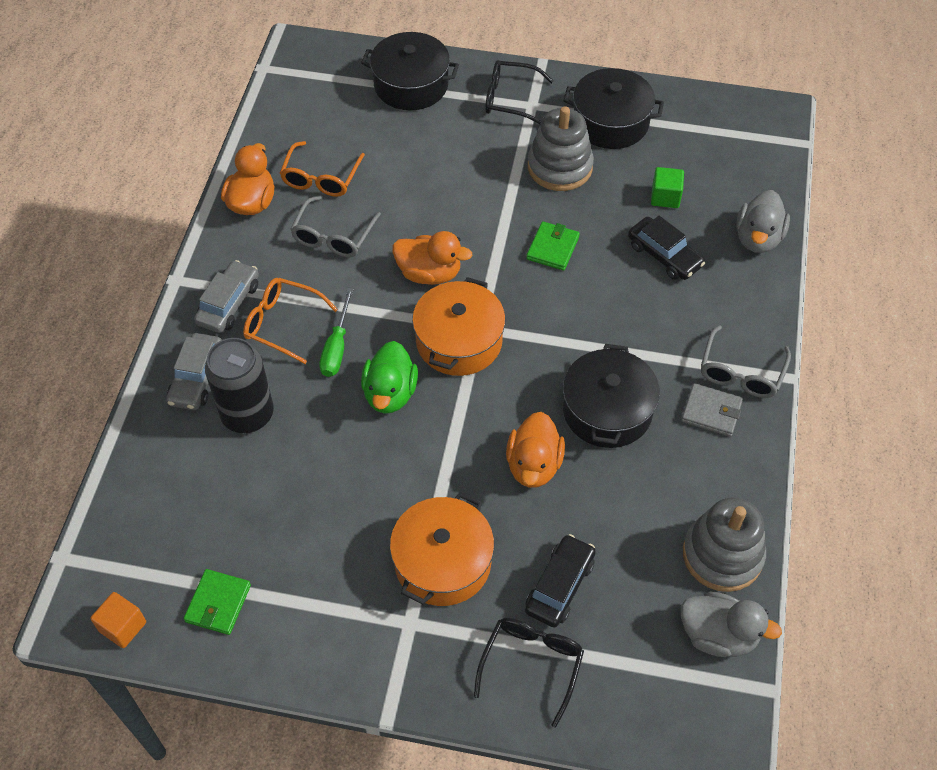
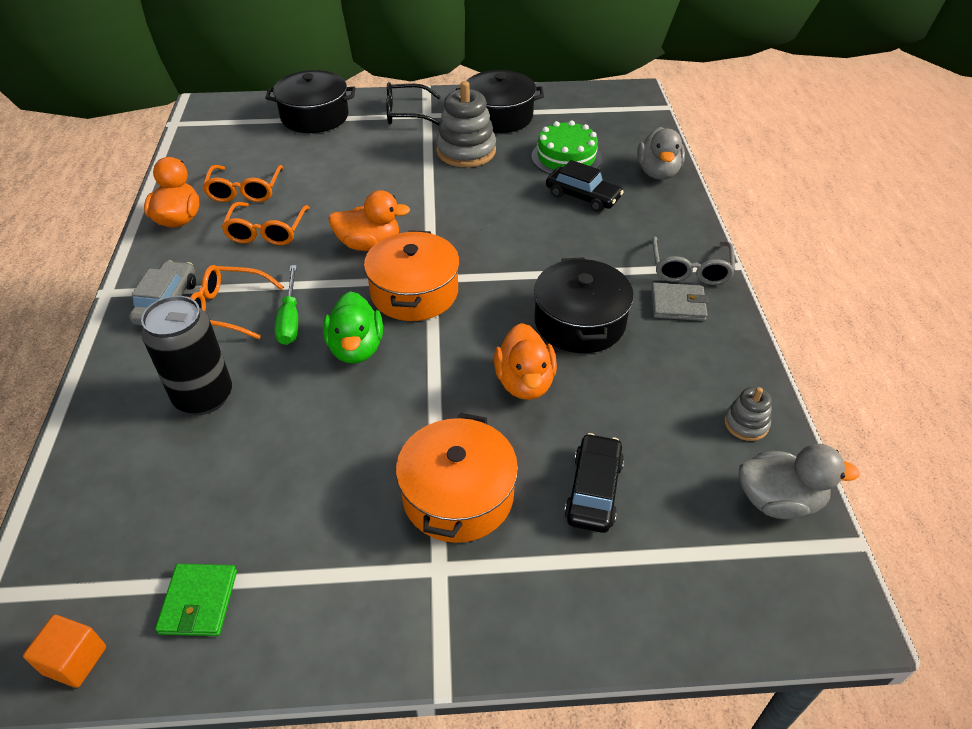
camera: 15 degrees left, 10 degrees down
(197, 378) = (141, 374): grey car -> none
(333, 236) = (266, 231): grey glasses -> orange glasses
(531, 665) = (593, 581): black glasses -> none
(553, 248) = (480, 207): green wallet -> none
(665, 197) = (566, 157): green cube -> green cake
(722, 555) = (746, 424): grey stacking toy -> grey stacking toy, size x0.51

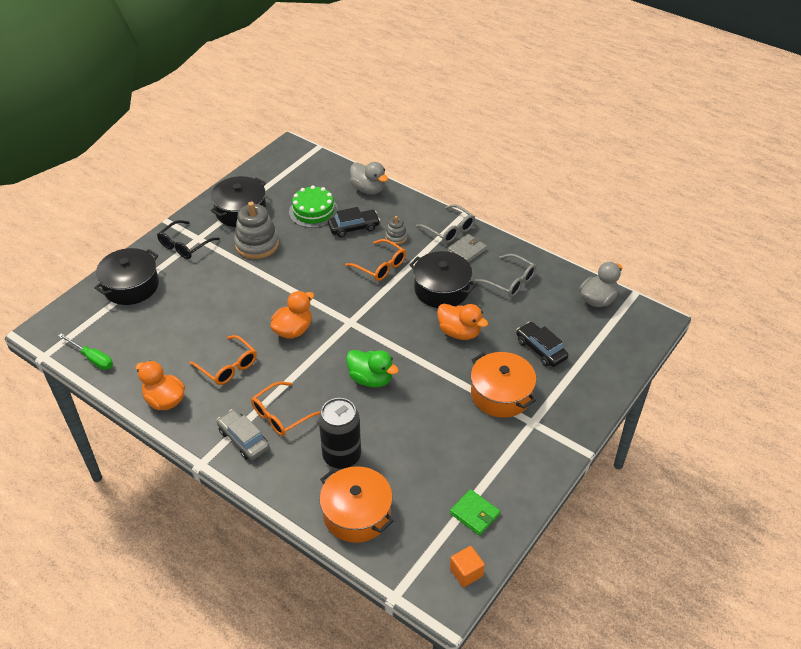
camera: 50 degrees left, 0 degrees up
(245, 191) = (173, 357): orange glasses -> orange glasses (380, 266)
(290, 319) = (319, 393): green screwdriver -> green screwdriver (92, 358)
(414, 292) = (353, 334): orange pot -> orange pot (357, 513)
(680, 379) = (510, 281): none -> grey glasses
(746, 424) = (554, 280): grey stacking toy -> grey stacking toy (396, 237)

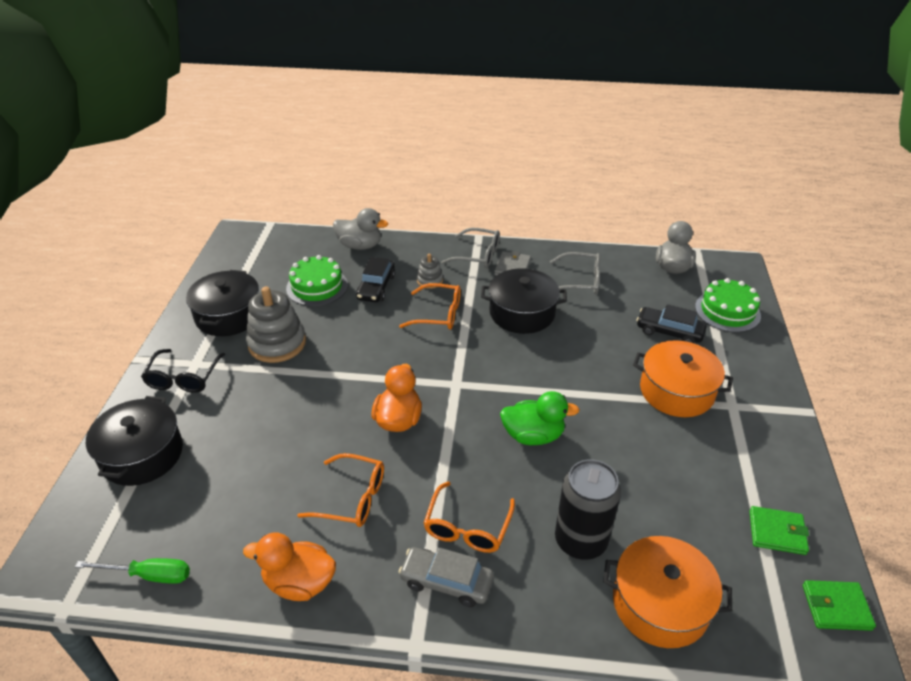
camera: 30 degrees left, 5 degrees down
(354, 227) = (376, 287): black car -> black car turned 150 degrees clockwise
(459, 332) = (578, 347): orange duck -> none
(466, 572) = (836, 607): orange cube -> green wallet
(605, 353) = (727, 311): none -> green cake

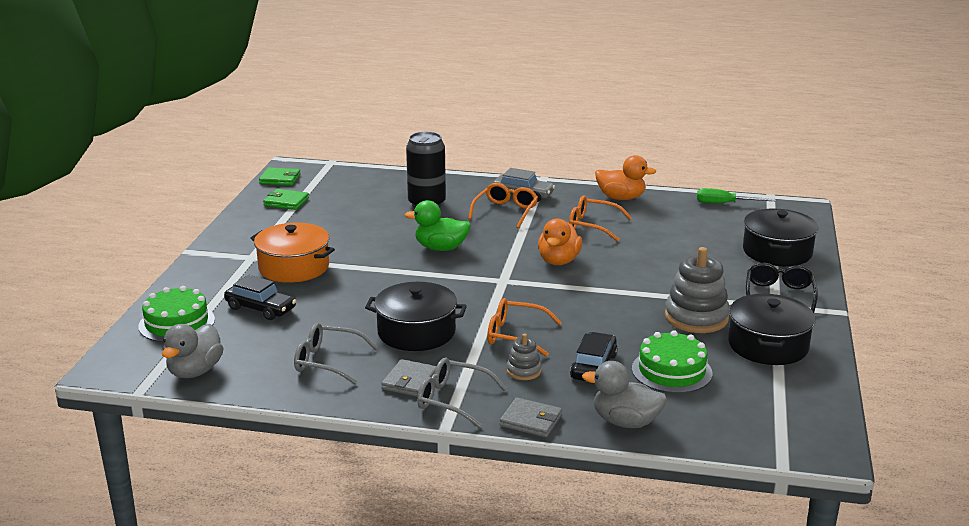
camera: 175 degrees left, 15 degrees down
(423, 243) = (531, 421): none -> grey wallet
(660, 603) = (388, 184): orange pot -> none

